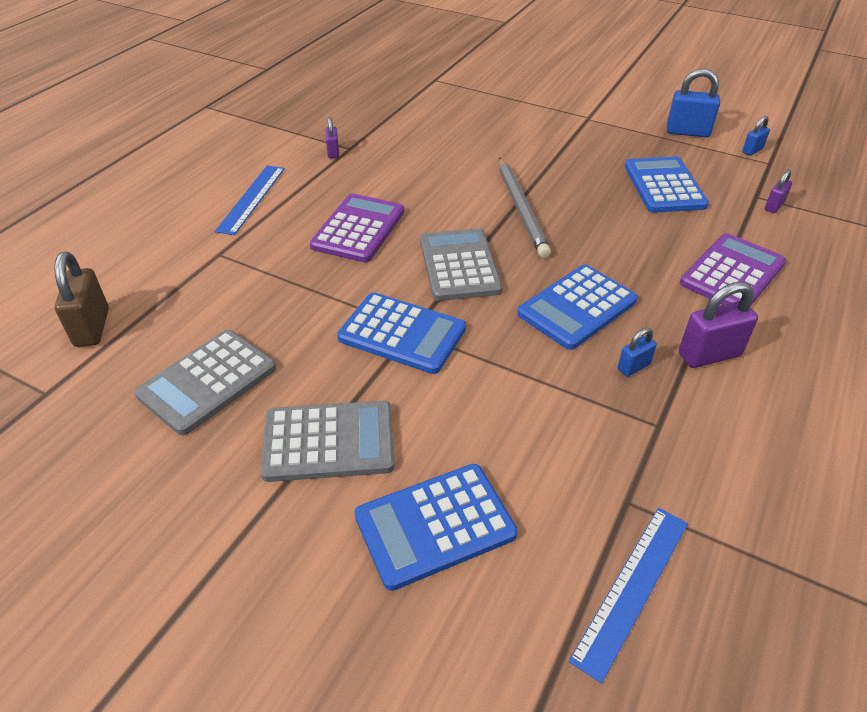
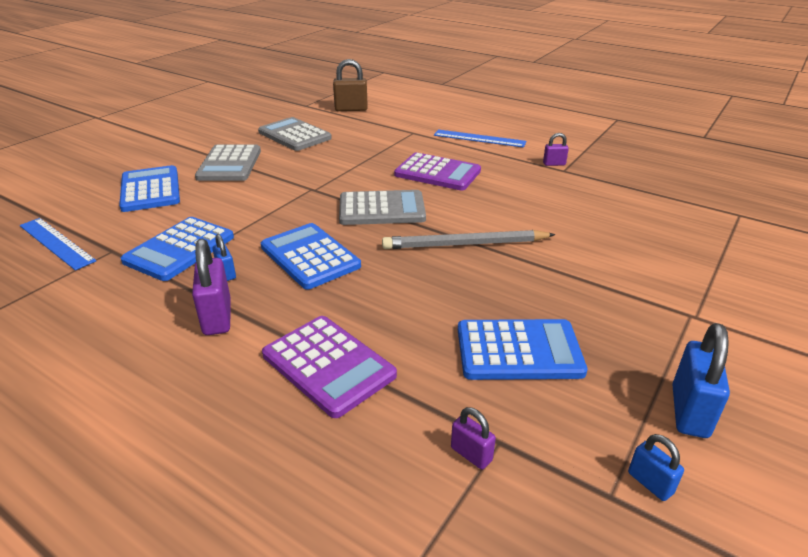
camera: 95 degrees right, 10 degrees down
(402, 333) = (310, 185): blue calculator -> blue calculator (179, 249)

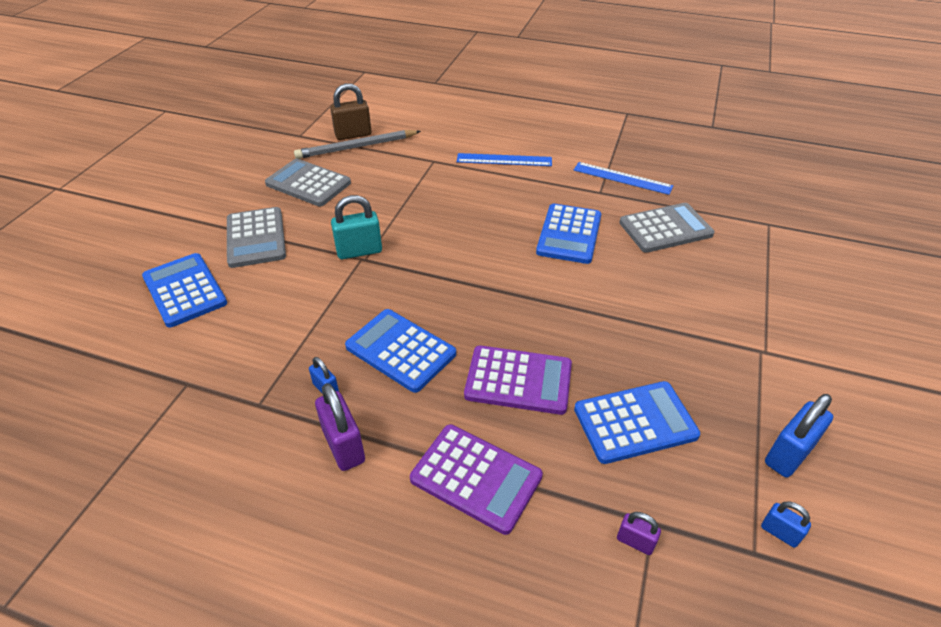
camera: 15 degrees left, 10 degrees up
(56, 243) = (117, 385): blue ruler -> blue ruler (622, 178)
(179, 249) = (261, 367): blue calculator -> blue calculator (569, 234)
(312, 183) = (359, 251): none -> turquoise padlock
(382, 209) = (445, 274): grey calculator -> grey calculator (665, 228)
(437, 173) = (481, 215): purple calculator -> purple calculator (518, 380)
(465, 244) = (543, 306): grey pencil -> grey pencil (356, 147)
(554, 164) = (588, 185): purple padlock -> none
(689, 411) = (788, 454): blue padlock -> blue padlock turned 45 degrees clockwise

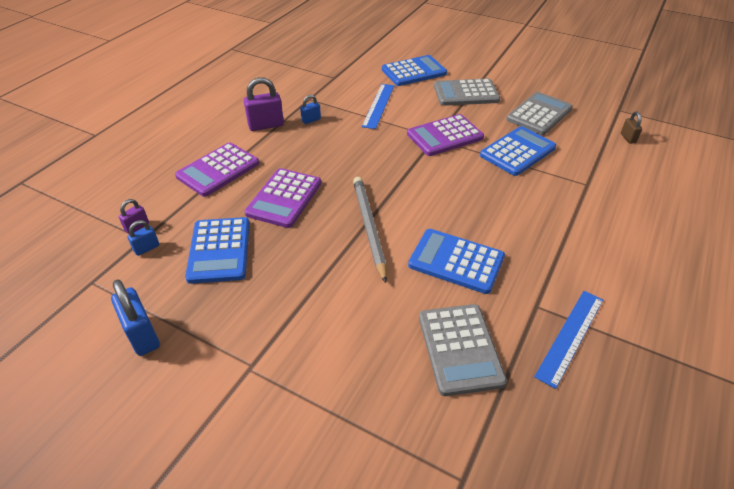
camera: 100 degrees right, 0 degrees up
(353, 135) = (628, 138): brown padlock -> brown padlock, size x0.55
(356, 147) = (604, 139): grey pencil -> grey pencil (369, 227)
(359, 251) = (445, 136): turquoise padlock -> purple calculator
(400, 350) = (333, 149): blue calculator -> blue calculator (517, 152)
(504, 160) = (597, 235): blue ruler -> blue ruler (378, 105)
(779, 533) = (93, 301): blue padlock -> blue padlock (146, 248)

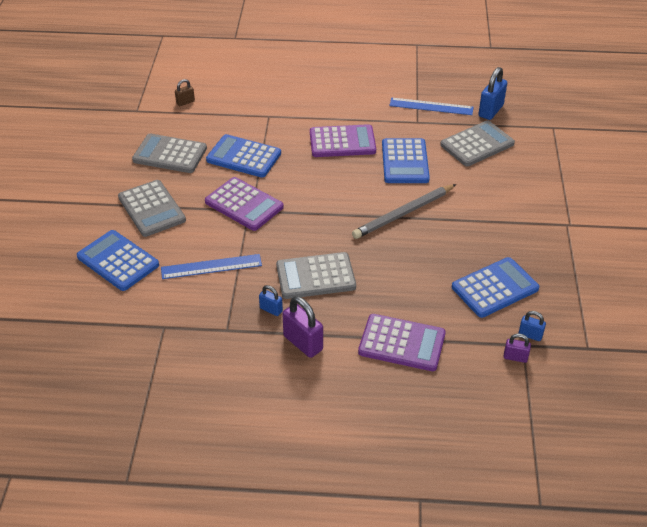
camera: 115 degrees left, 0 degrees up
(142, 335) = (597, 288): blue padlock -> blue padlock (490, 111)
(284, 198) = (406, 277): purple calculator -> purple calculator (342, 142)
(327, 149) = (315, 276): none -> grey calculator

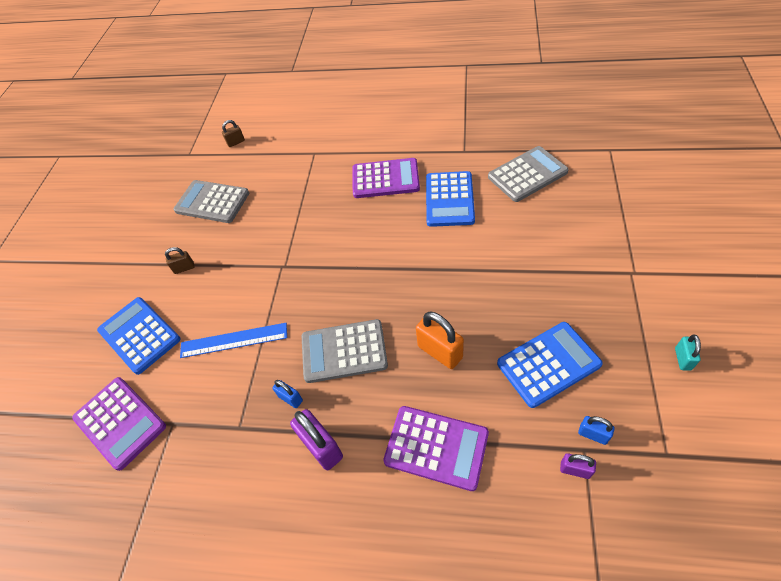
camera: 10 degrees right, 10 degrees up
(151, 209) = (184, 268): grey calculator -> brown padlock
(244, 157) = (284, 201): blue calculator -> none
(244, 204) = (277, 259): purple calculator -> purple calculator (120, 422)
(401, 278) = (440, 352): none -> orange padlock
(403, 214) = (445, 265): grey pencil -> none
(431, 106) = (479, 132): blue ruler -> none
(490, 111) = (542, 134): blue padlock -> none
(605, 286) = (682, 359): none -> turquoise padlock

